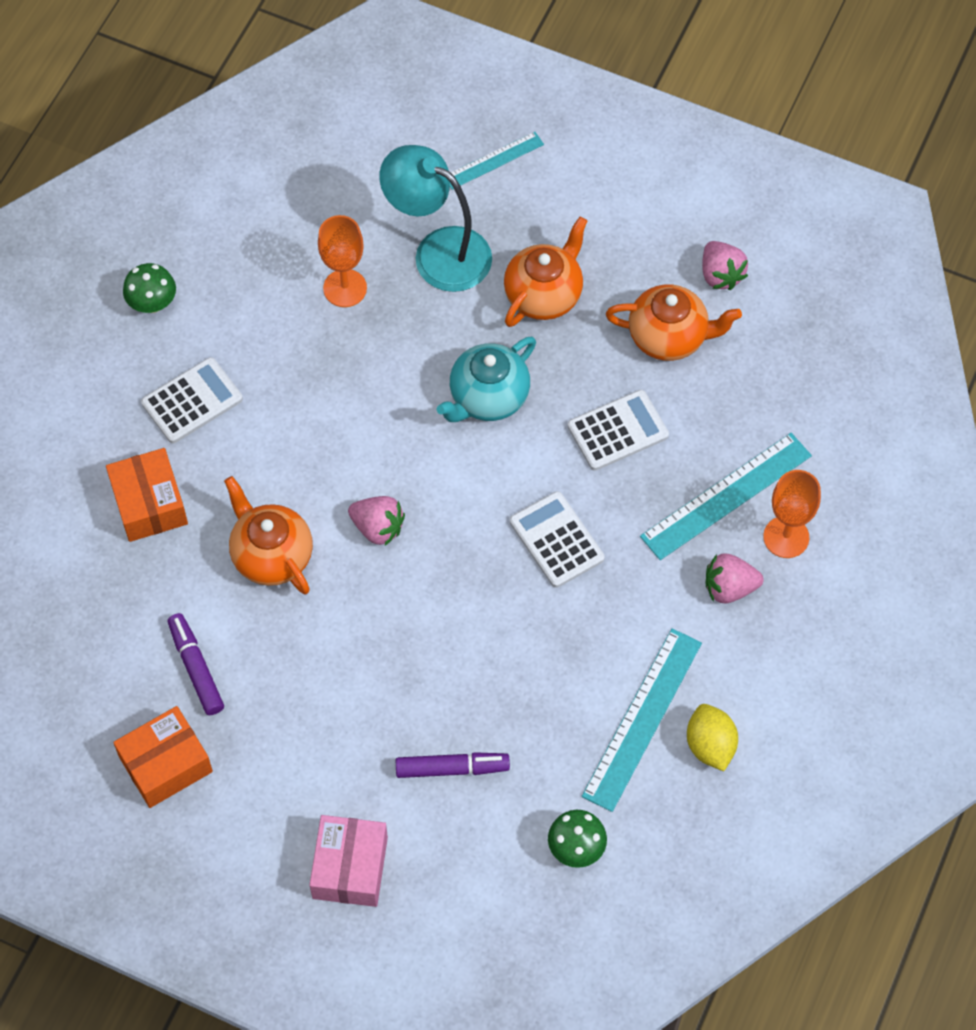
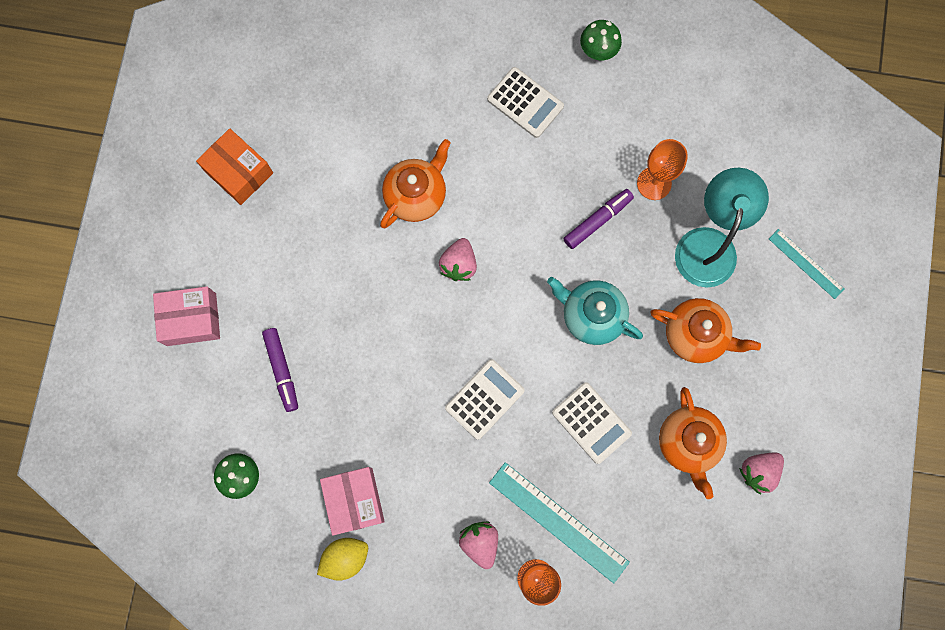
camera: 75 degrees right, 15 degrees up
(149, 504) = (434, 99): orange box -> none
(196, 668) = (315, 170): purple marker -> purple marker (597, 221)
(642, 719) = (354, 500): turquoise ruler -> pink box

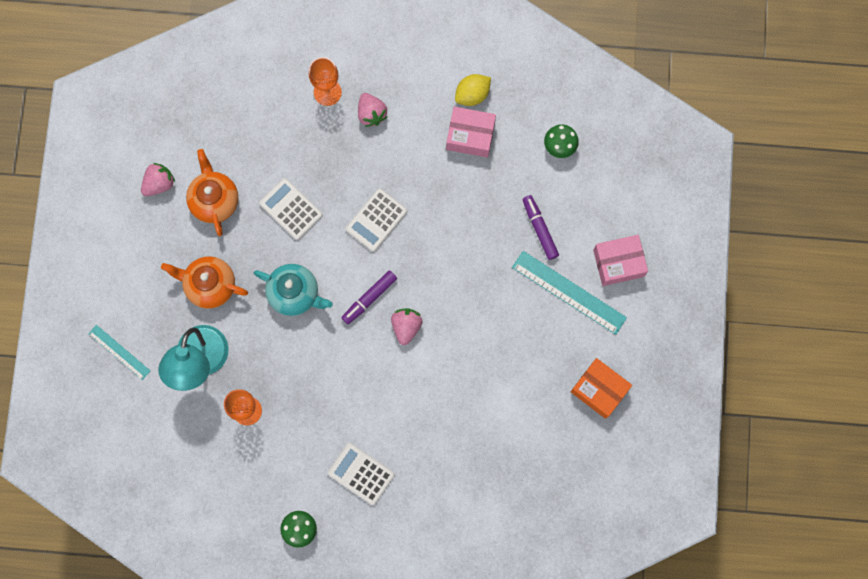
camera: 175 degrees right, 0 degrees up
(354, 500) = (470, 136): pink box -> pink box turned 60 degrees counterclockwise
(416, 195) = (447, 382): orange teapot -> none
(558, 522) = (312, 133): turquoise ruler -> turquoise ruler (569, 292)
(597, 221) = (293, 374): purple marker -> purple marker (369, 298)

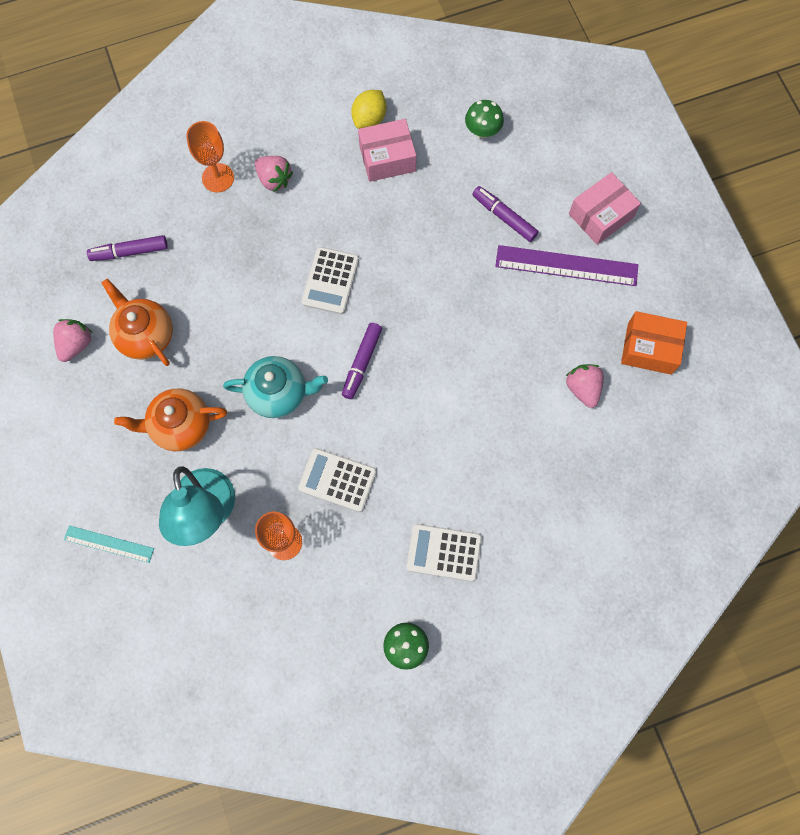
camera: 25 degrees left, 5 degrees down
(231, 125) = (129, 252): none -> purple marker
(291, 209) = (233, 309): white calculator -> white calculator (337, 480)
(406, 326) = (415, 374): pink strawberry -> pink strawberry (583, 388)
(569, 292) = (566, 265): turquoise ruler -> purple ruler

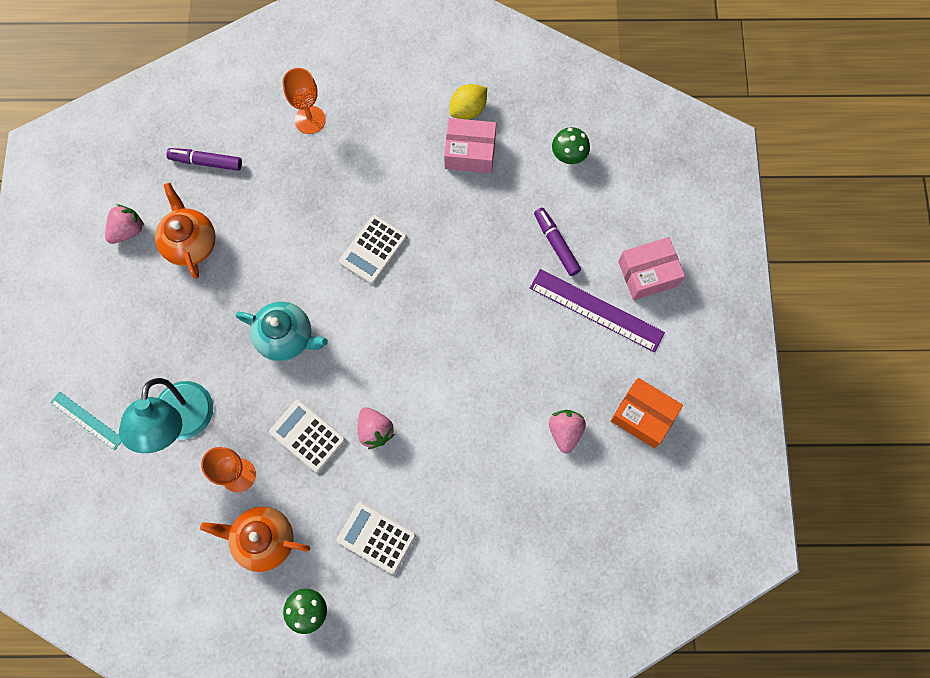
camera: 20 degrees right, 0 degrees up
(180, 426) = (189, 336): orange teapot -> orange teapot (263, 540)
(274, 179) = (359, 138): pink strawberry -> pink strawberry (375, 431)
(362, 363) = (371, 336): purple marker -> none

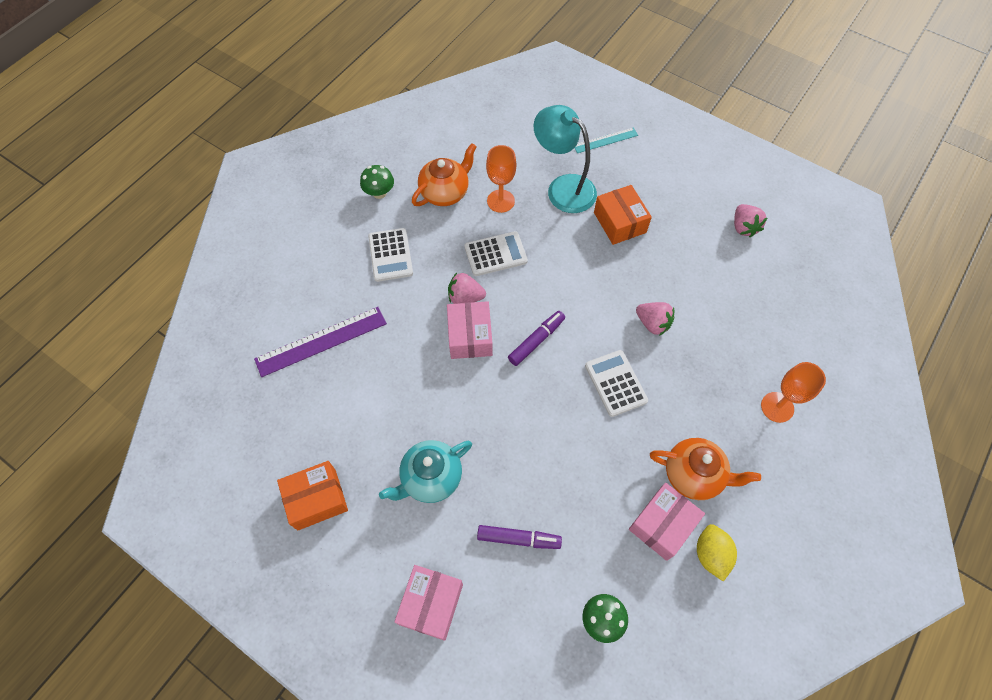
camera: 125 degrees right, 10 degrees down
(190, 243) = (706, 261): orange teapot -> orange teapot (694, 475)
(193, 343) = (619, 222): none -> orange box
(206, 162) = (777, 307): purple marker -> purple marker (536, 341)
(286, 337) = (581, 281): turquoise teapot -> turquoise teapot (430, 478)
(376, 537) = (390, 255): white calculator -> white calculator turned 105 degrees clockwise
(412, 398) = (470, 336): none -> pink box
(565, 431) = (356, 428): pink strawberry -> pink strawberry (652, 323)
(596, 310) = (433, 529): purple ruler -> purple ruler (321, 341)

